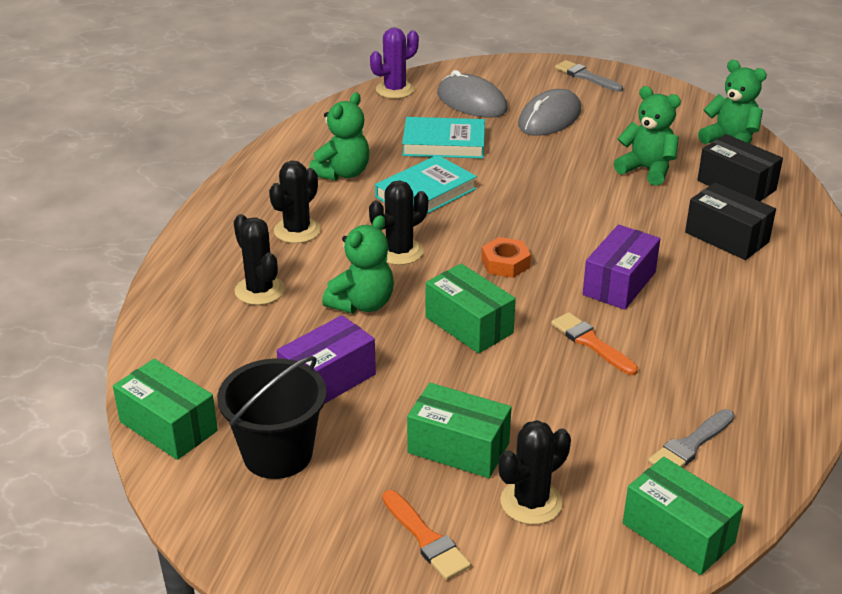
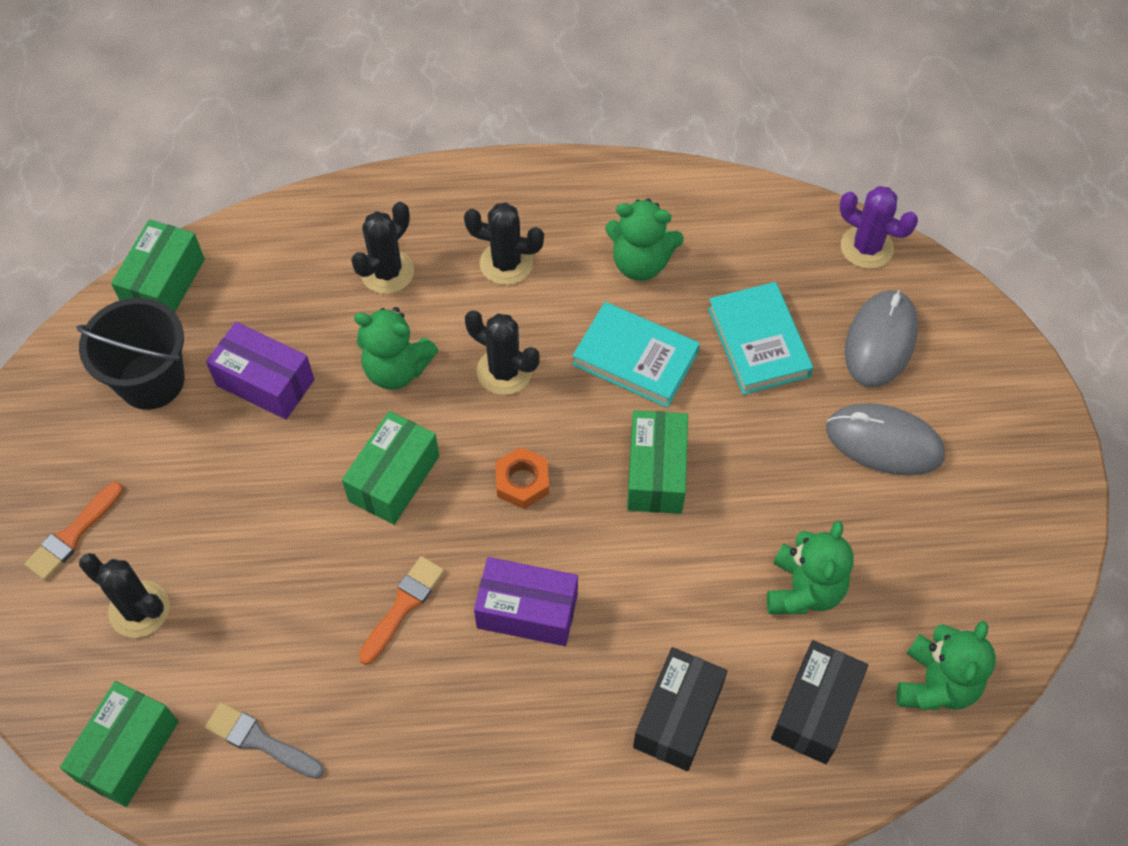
camera: 70 degrees right, 25 degrees up
(458, 448) = (198, 525): green box -> green box (656, 473)
(586, 76) = (1031, 457): grey brush -> none

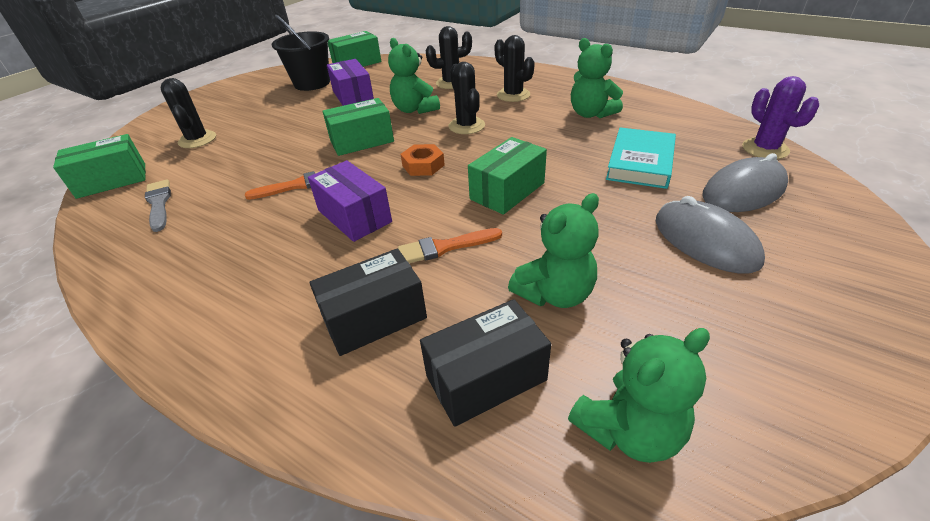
camera: 40 degrees right, 20 degrees down
(73, 535) = (215, 111): orange brush -> orange brush (445, 247)
(635, 358) = (548, 144): turquoise book -> none

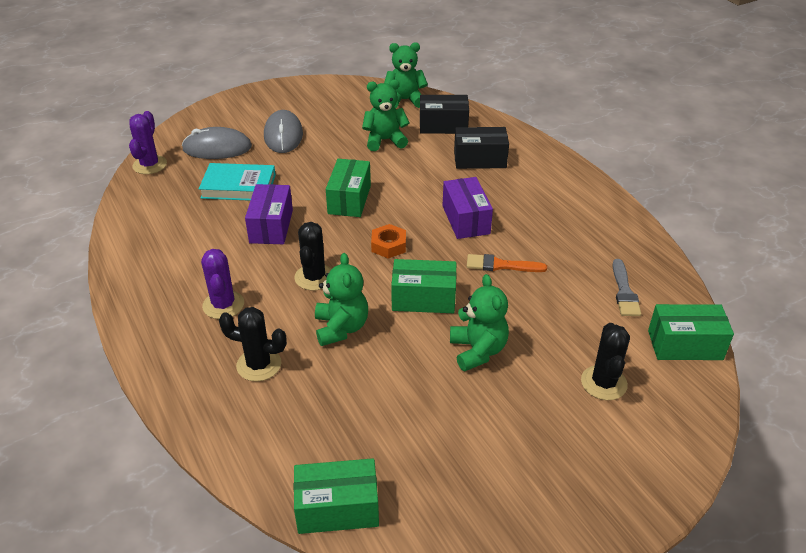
camera: 155 degrees left, 0 degrees up
(312, 83) = (434, 467): black bucket -> none
(353, 96) = (393, 394): purple box -> purple box (271, 226)
(445, 247) = (420, 179): orange brush -> none
(507, 191) = (349, 199): green box -> green box turned 60 degrees counterclockwise
(513, 95) = (223, 305): black cactus -> purple cactus
(591, 114) = (197, 245): green teddy bear -> green teddy bear (478, 351)
(640, 162) = (238, 186): turquoise book -> turquoise book turned 45 degrees clockwise

